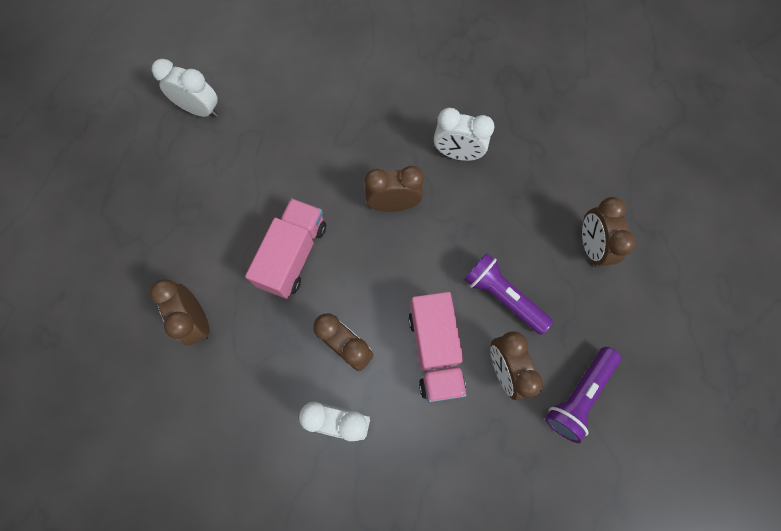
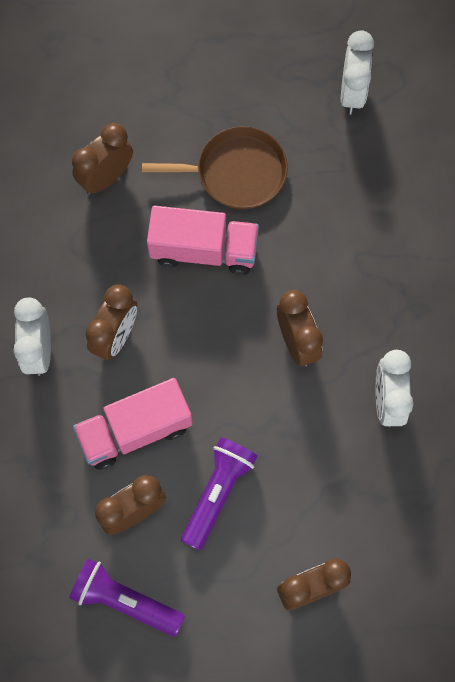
camera: 75 degrees right, 0 degrees up
(234, 212) = (236, 172): none -> brown pan

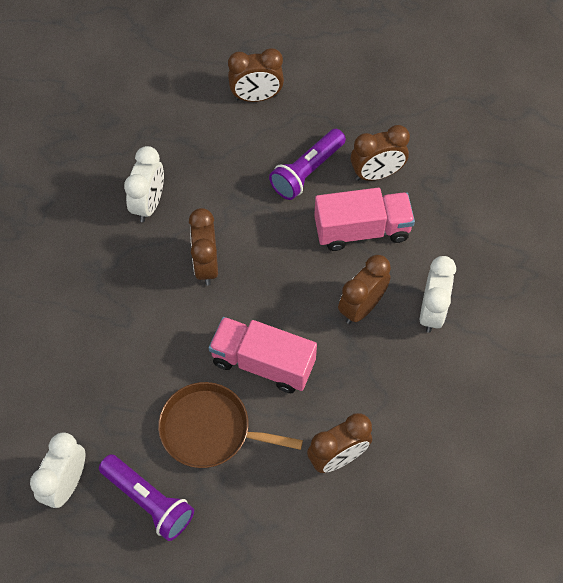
camera: 165 degrees left, 10 degrees down
(125, 600) = (396, 119): purple flashlight -> purple flashlight (148, 501)

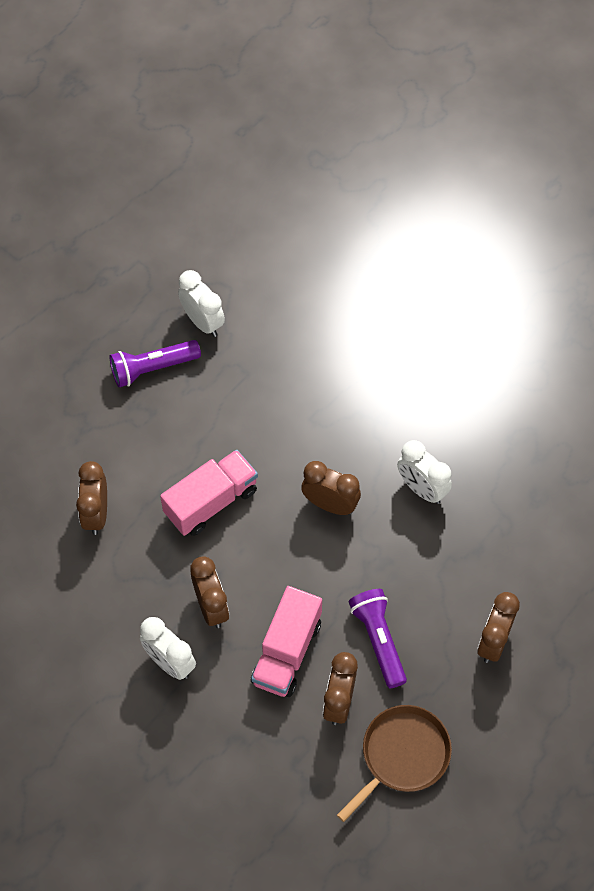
camera: 120 degrees right, 0 degrees up
(210, 430) = (180, 435): brown pan -> brown pan (402, 755)

